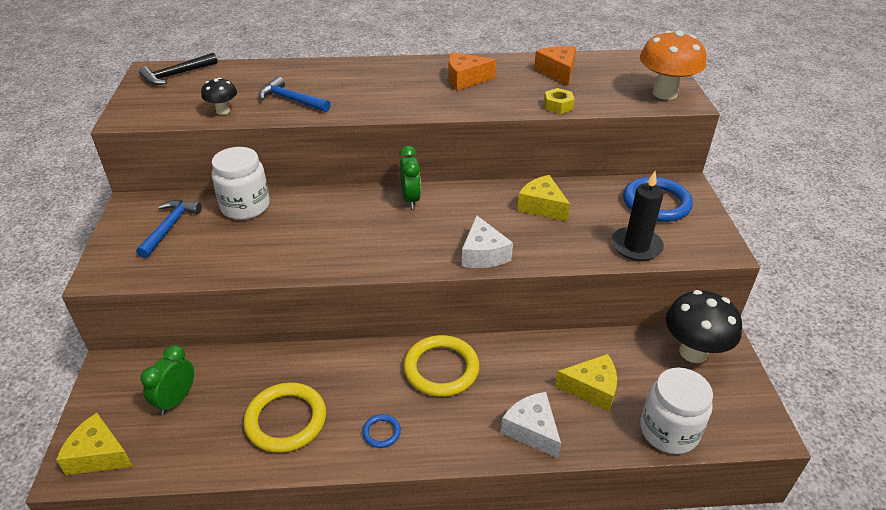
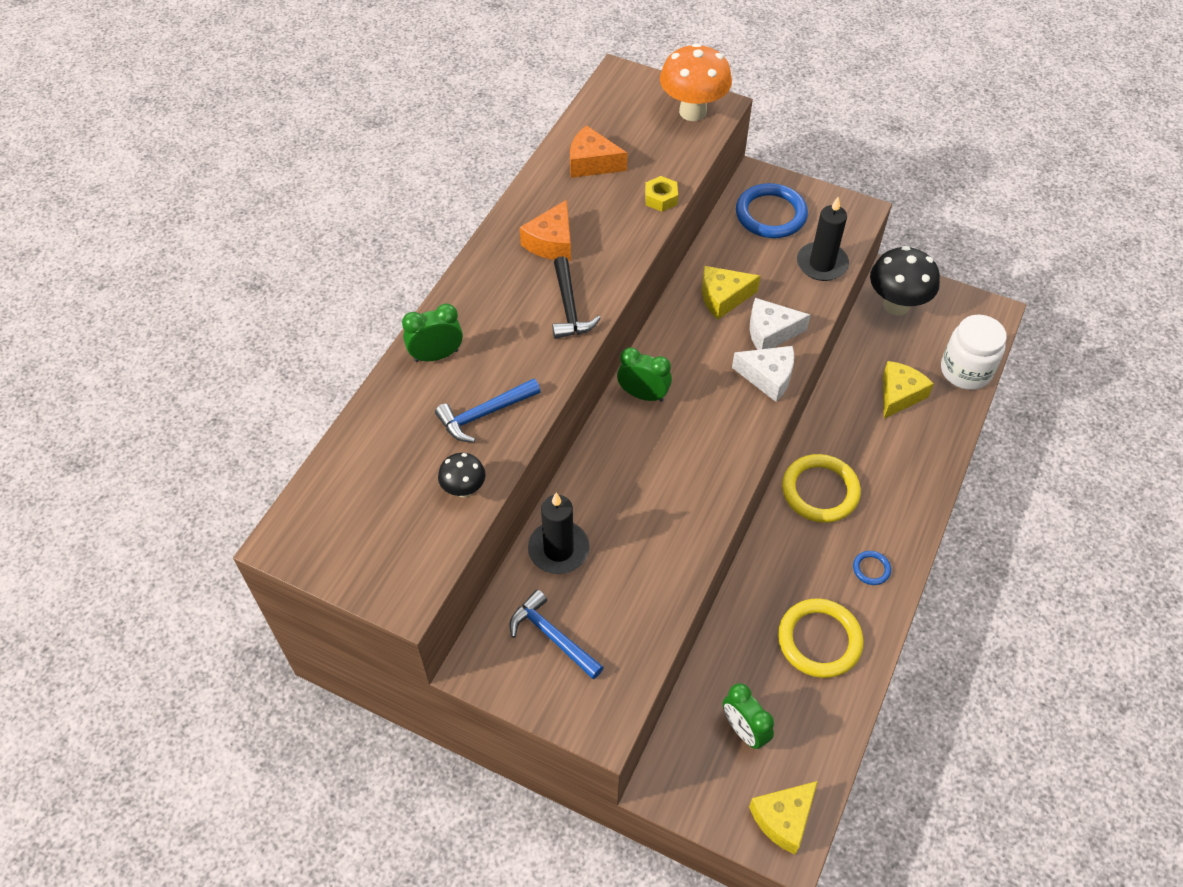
camera: 60 degrees left, 15 degrees up
(176, 75) = (321, 514): black hammer -> black hammer (569, 307)
(245, 206) = (558, 549): white jar -> black candle
(327, 71) = (436, 355): none -> green clock
(531, 430) = (921, 459): white cheese -> white cheese (770, 332)

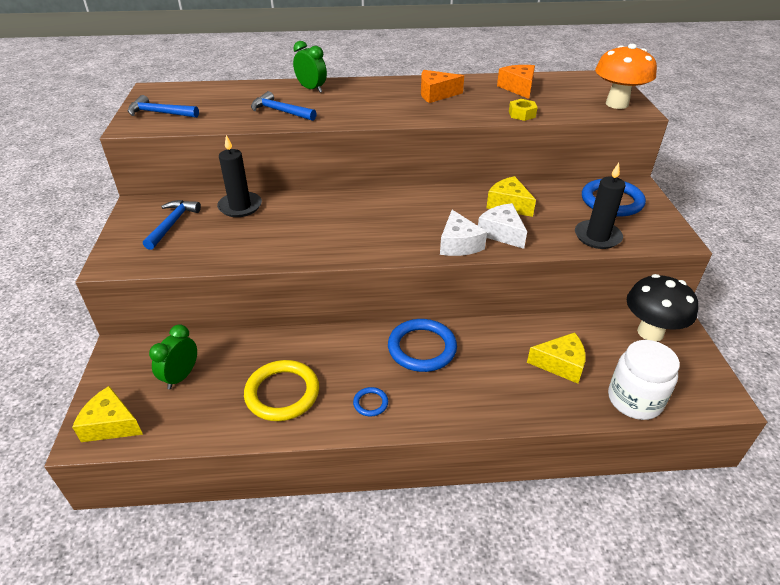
camera: 60 degrees right, 15 degrees down
(385, 552) = (159, 113): none -> blue hammer
(464, 489) = (219, 120): black mushroom -> none
(569, 307) = (390, 112): black hammer -> none
(643, 395) = (389, 199): green clock -> none
(820, 491) = (422, 348): yellow ring -> blue ring

